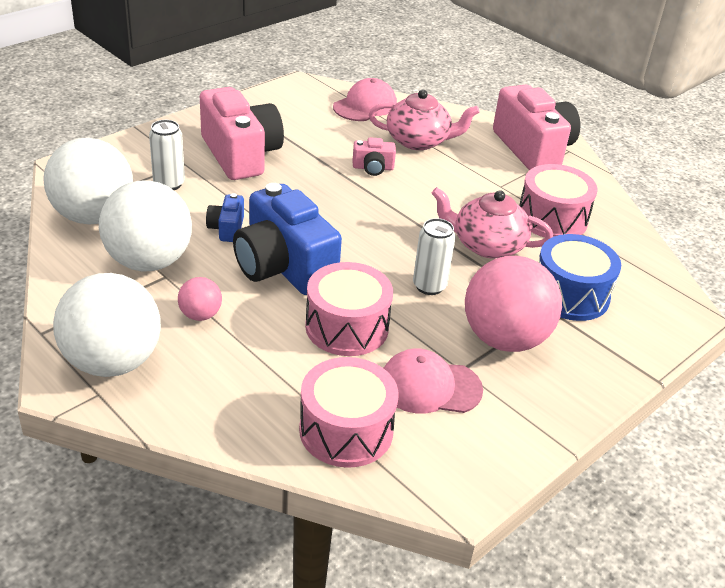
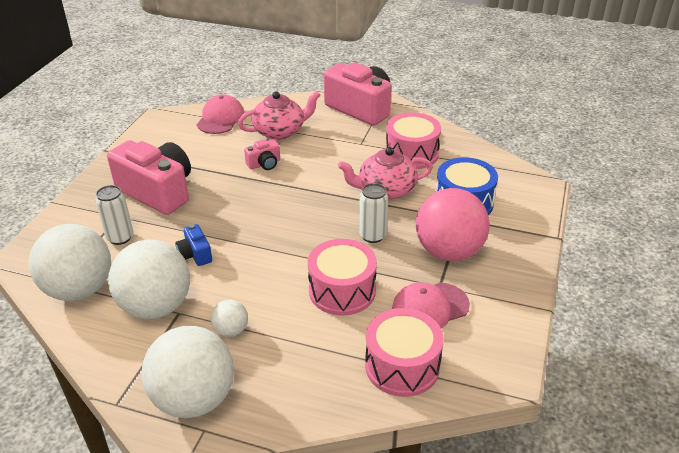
camera: 25 degrees left, 0 degrees up
(200, 315) = (231, 330): pink ball -> white ball
(283, 266) = (261, 265): blue camera -> none

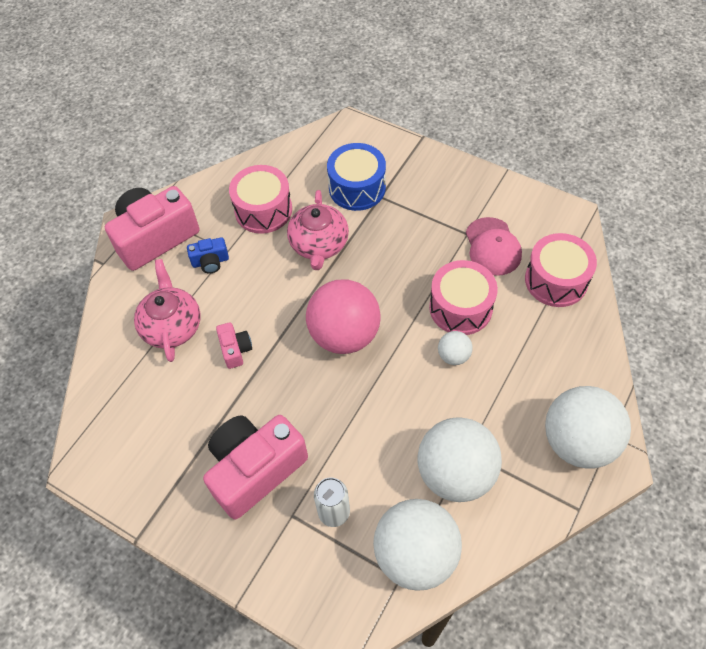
camera: 75 degrees left, 20 degrees up
(195, 254) = (381, 432): blue camera -> blue camera (210, 262)
(220, 118) = (115, 389): pink cap -> none
(231, 330) = (498, 405): white ball -> white ball (453, 356)
(372, 236) = (388, 269): white can -> none
(449, 251) = (424, 216): pink ball -> pink ball (344, 335)

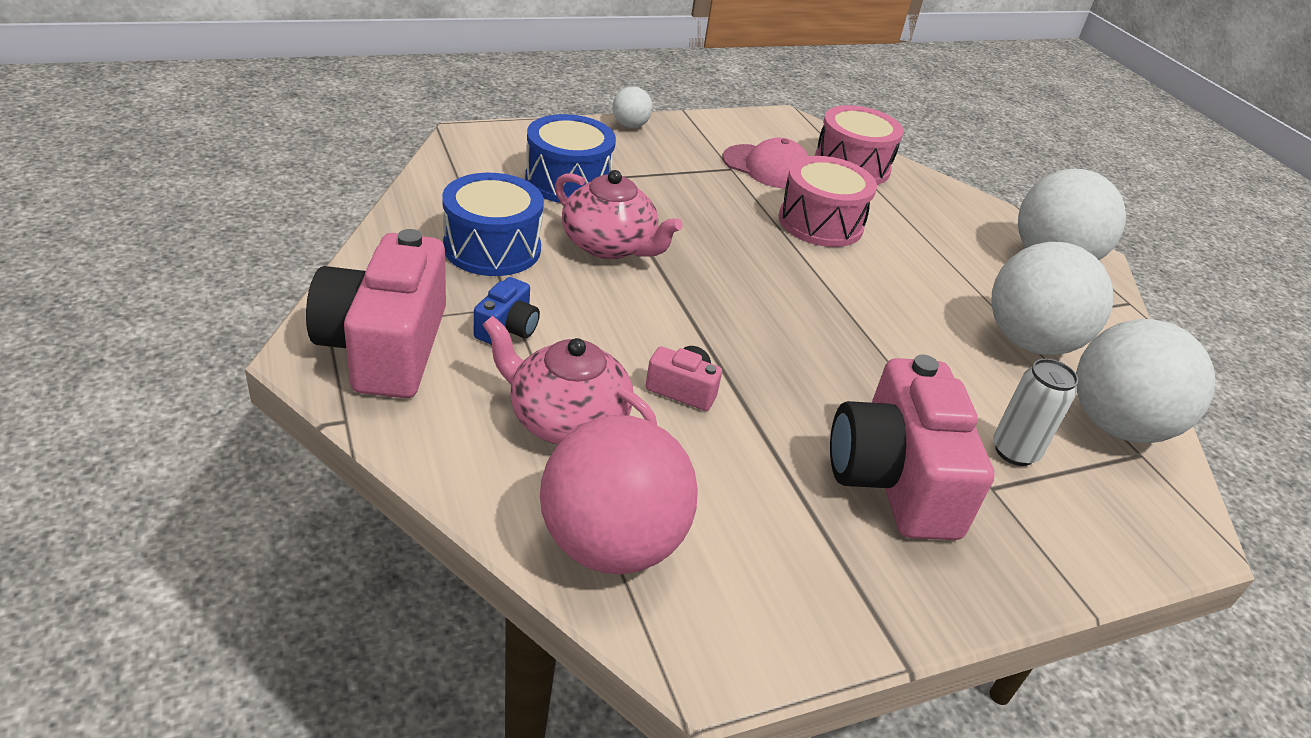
camera: 60 degrees left, 20 degrees down
(263, 210) = (492, 248): pink drum -> blue drum
(344, 335) = (765, 303): pink ball -> pink ball (611, 544)
(453, 356) = (877, 260): white ball -> white ball (630, 125)

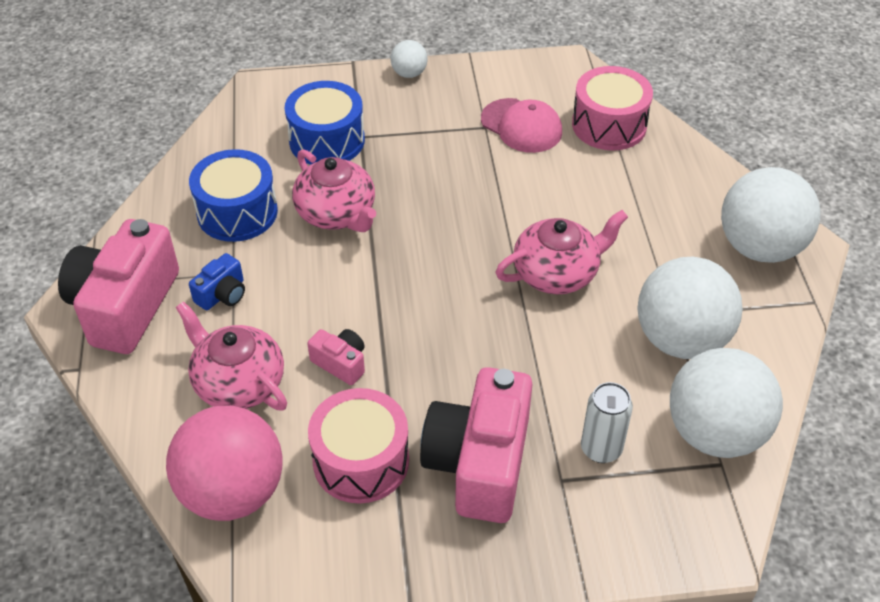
camera: 20 degrees right, 10 degrees up
(820, 223) = (543, 194): pink drum -> pink drum (361, 461)
(873, 290) = (557, 273): none -> pink teapot

